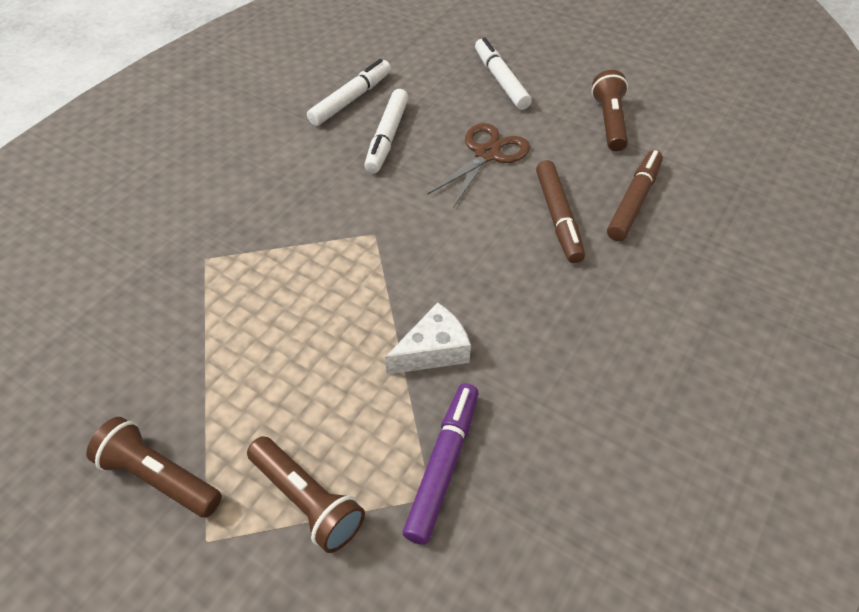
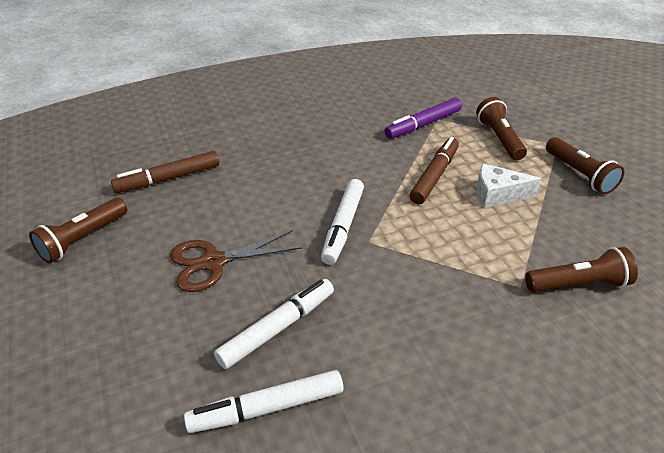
camera: 145 degrees left, 10 degrees down
(146, 288) = (578, 284): none -> brown flashlight
(433, 351) = (388, 163): white cheese -> white cheese (497, 194)
(501, 80) = (91, 338): white marker -> white marker (343, 226)
(557, 217) = (229, 192): brown marker -> brown marker (434, 176)

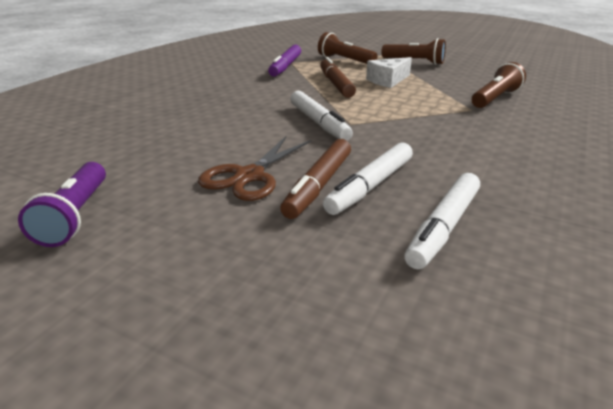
camera: 40 degrees left, 10 degrees down
(83, 239) = (75, 216): brown flashlight -> purple flashlight
(168, 178) = (111, 148): brown marker -> brown marker (318, 185)
(278, 328) = (370, 186): white marker -> white marker turned 150 degrees counterclockwise

